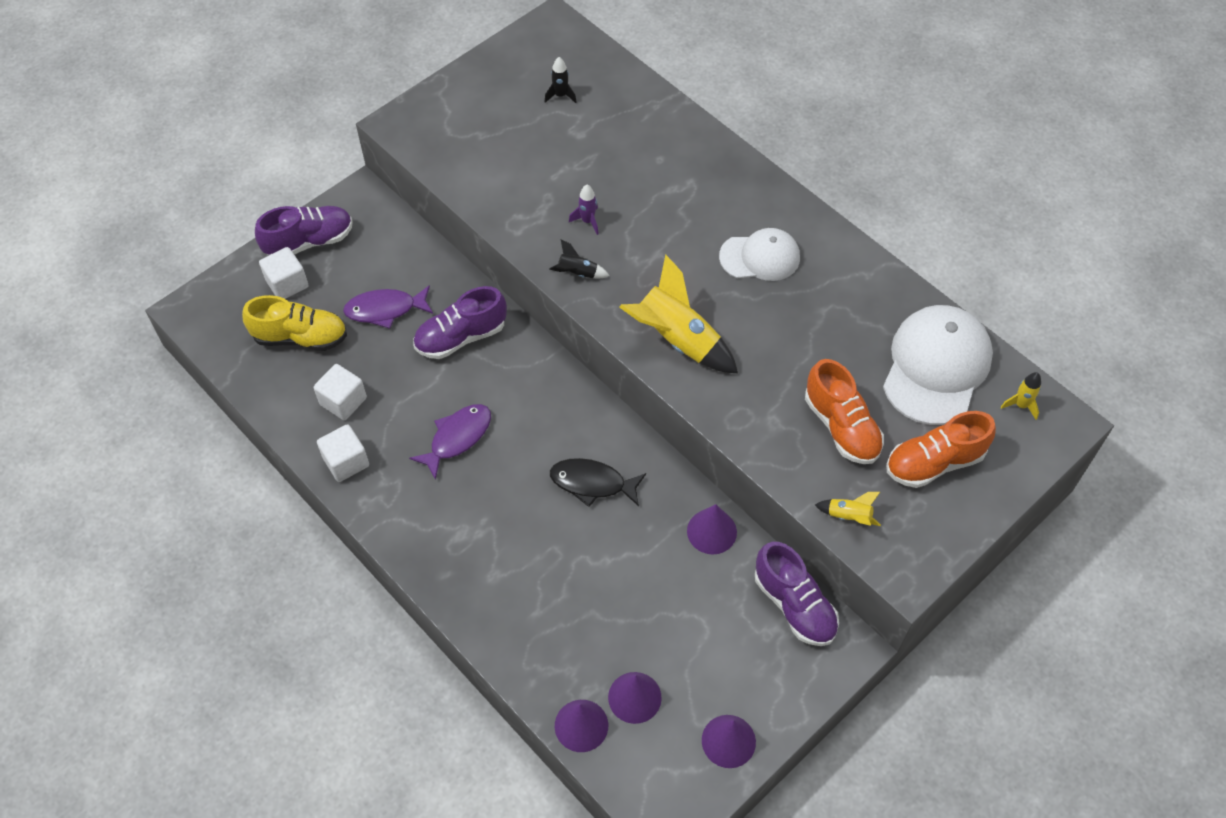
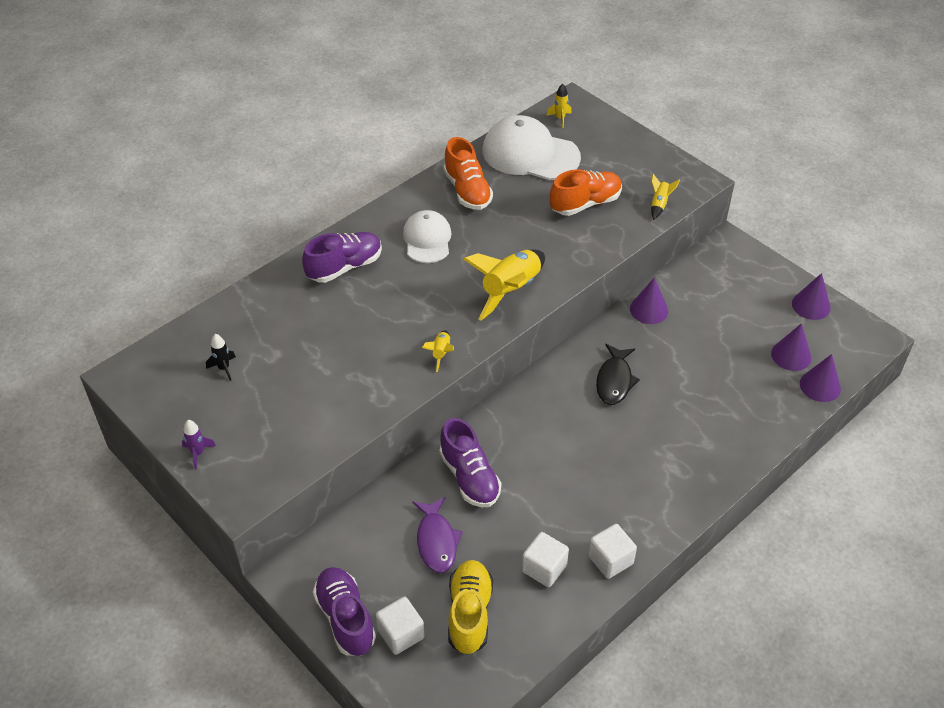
camera: 90 degrees left, 10 degrees down
(457, 438) = (578, 475): purple fish -> none
(577, 273) = (441, 353): black rocket -> yellow rocket
(587, 221) = (382, 347): purple rocket -> purple rocket (198, 453)
(794, 605) = (702, 267): purple shoe -> purple shoe (344, 267)
(934, 462) = (610, 161): orange shoe -> orange shoe (467, 191)

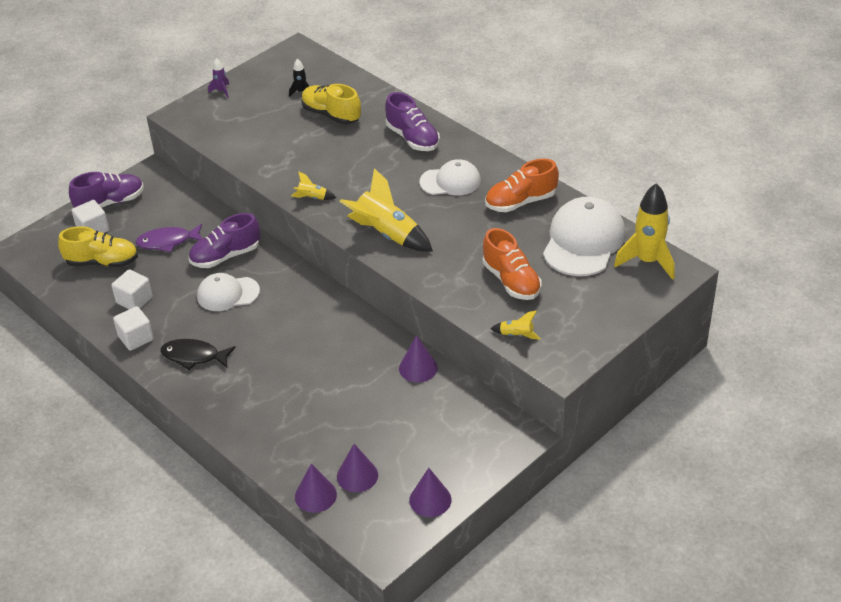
camera: 90 degrees right, 5 degrees down
(281, 338) = (331, 115): none -> yellow shoe
(536, 471) = (228, 294): none -> white cap
(560, 118) = (647, 261): yellow rocket -> yellow rocket, size x2.16
(614, 381) = (326, 342): black fish -> black fish (194, 356)

